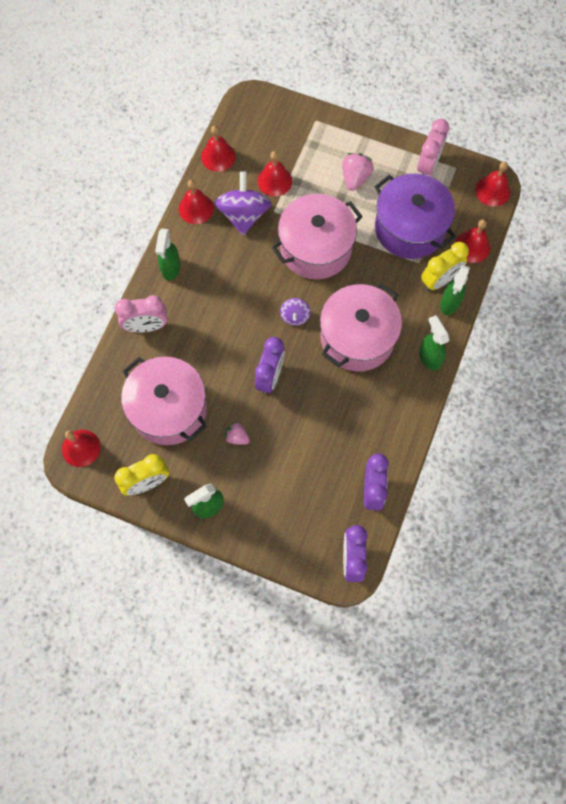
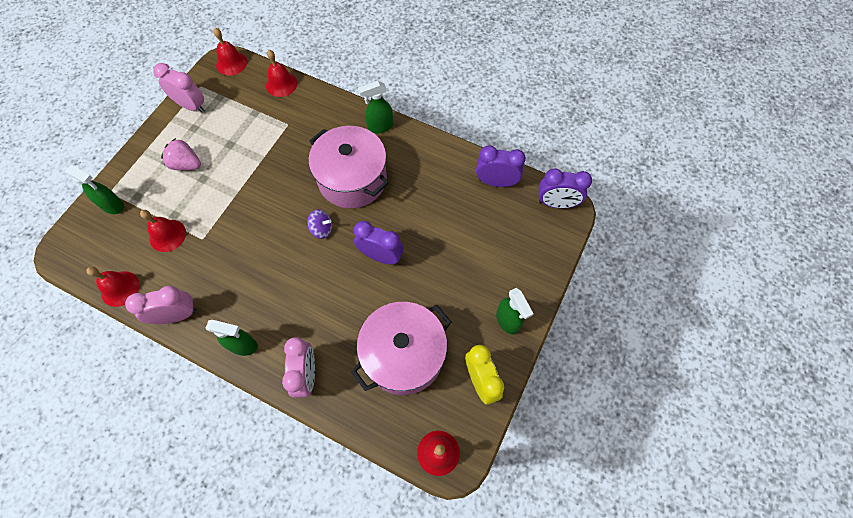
camera: 85 degrees left, 5 degrees down
(196, 208) = (177, 315): red bell -> pink clock
(237, 437) = (439, 290): pink strawberry -> none
(244, 215) = (198, 267): purple spinning top -> none
(316, 248) = (253, 205): pink pot -> none
(410, 228) = (252, 127): purple pot -> none
(439, 280) = (309, 111): yellow clock -> none
(449, 303) = (332, 106): green spray bottle -> green spray bottle (113, 206)

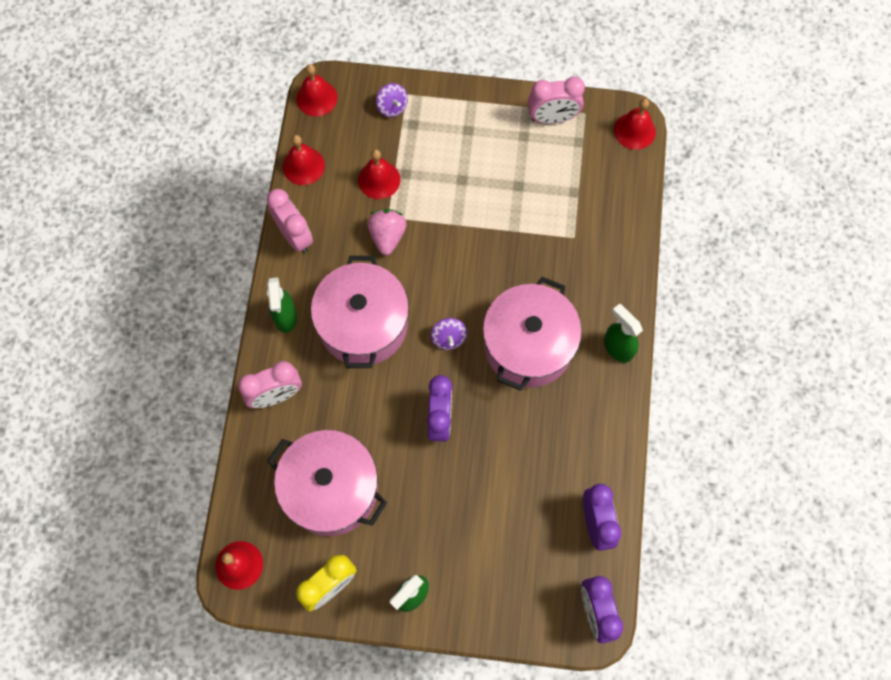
camera: 70 degrees right, 5 degrees up
(113, 206) = (392, 107): green spray bottle -> purple spinning top
(186, 164) = (472, 153): pink strawberry -> pink strawberry (387, 236)
(191, 106) = (552, 118): pink clock -> pink clock turned 75 degrees clockwise
(280, 286) = (363, 324): none -> pink pot
(281, 84) = (629, 203): red bell -> red bell (316, 98)

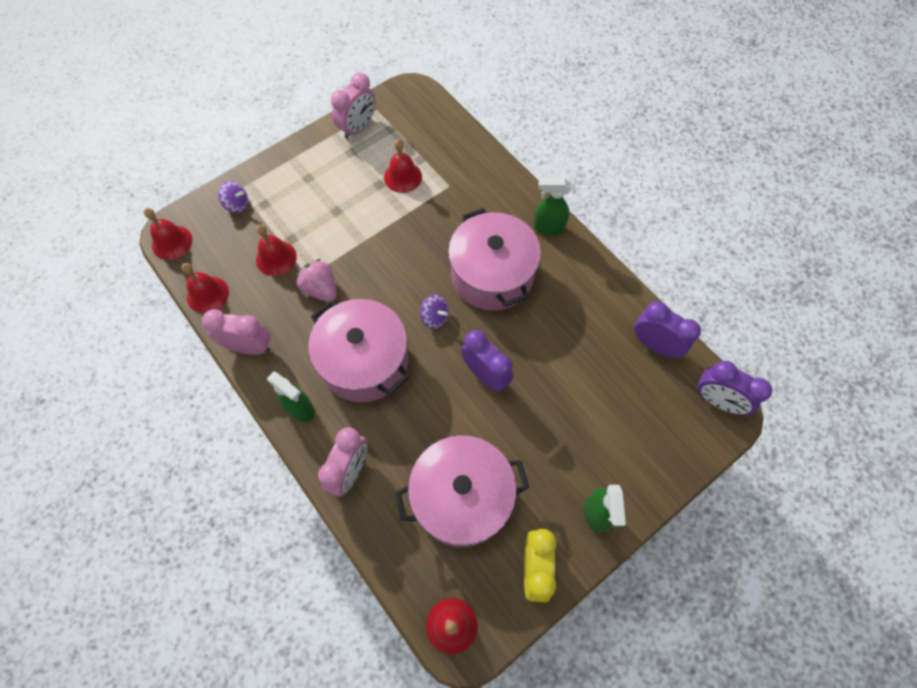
camera: 45 degrees left, 5 degrees down
(634, 131) = (419, 96): red bell -> red bell (403, 177)

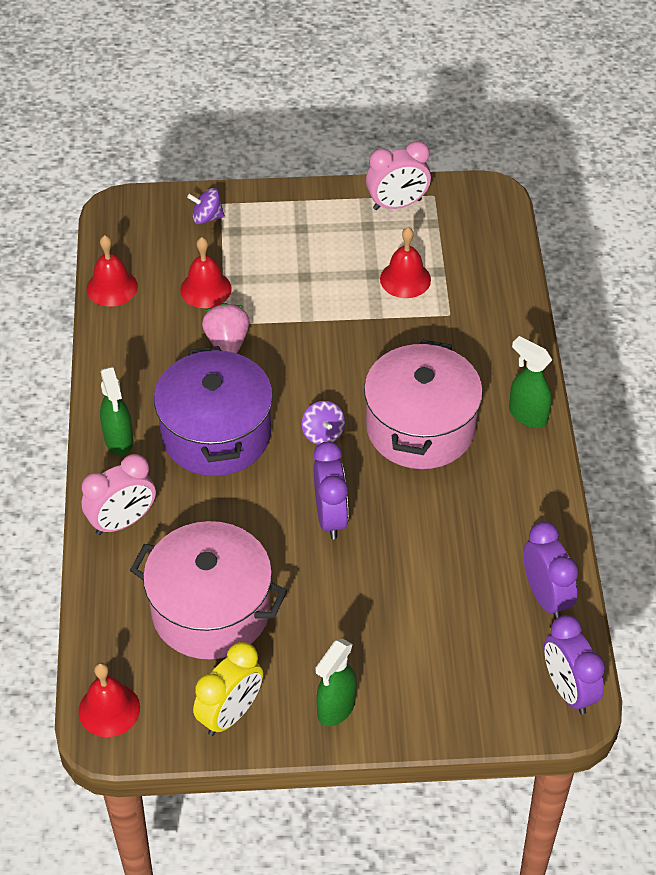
camera: 35 degrees right, 15 degrees down
(172, 242) = (115, 220): red bell -> none
(237, 205) = (207, 217): purple spinning top -> purple spinning top turned 135 degrees clockwise
(249, 347) = (114, 357): pink clock -> none
(364, 362) = (216, 434): pink pot -> purple pot

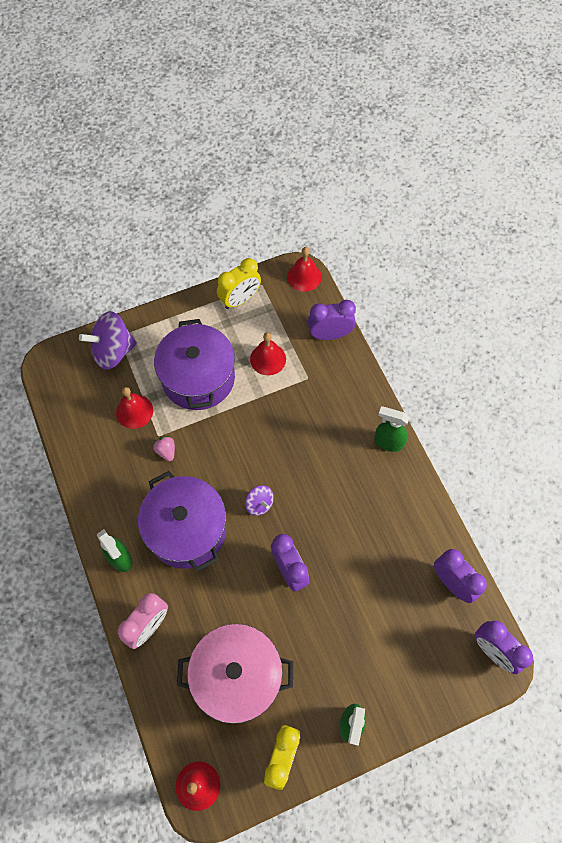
camera: 20 degrees left, 15 degrees up
(112, 287) = (67, 431): red bell -> red bell (304, 276)
(207, 217) = (113, 351): purple spinning top -> purple spinning top, size x1.93
(227, 343) = (166, 451): pink strawberry -> pink strawberry, size x0.64
(304, 275) = (198, 378): none -> purple pot
(397, 204) = (240, 299): pink clock -> yellow clock
(420, 427) = (322, 476): pink pot -> none
(501, 274) = (330, 334): none -> purple clock

